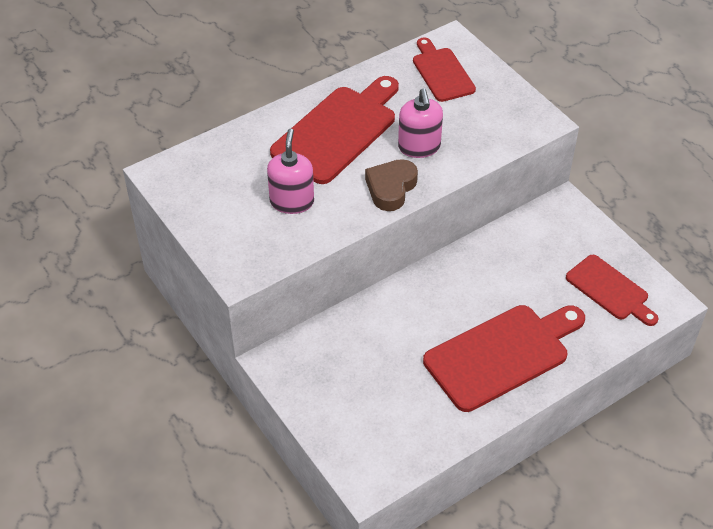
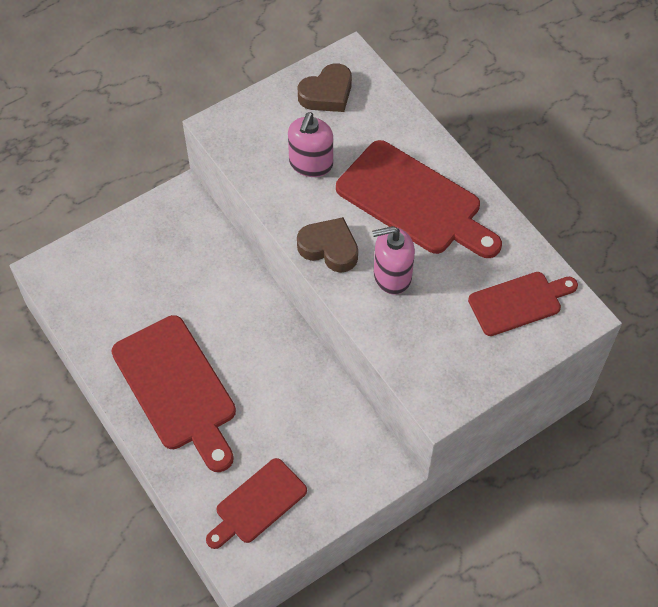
camera: 90 degrees right, 10 degrees up
(204, 190) = (327, 93): none -> brown heart
(292, 201) = (311, 164): pink soap dispenser -> pink soap dispenser turned 105 degrees clockwise

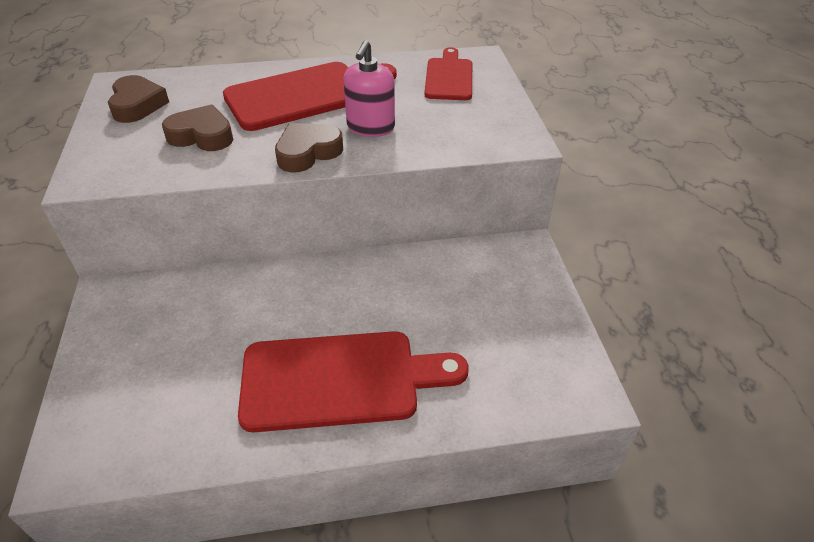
camera: 65 degrees left, 15 degrees down
(257, 504) = (521, 355): red cutting board -> none
(311, 164) = (202, 136): pink soap dispenser -> brown heart

